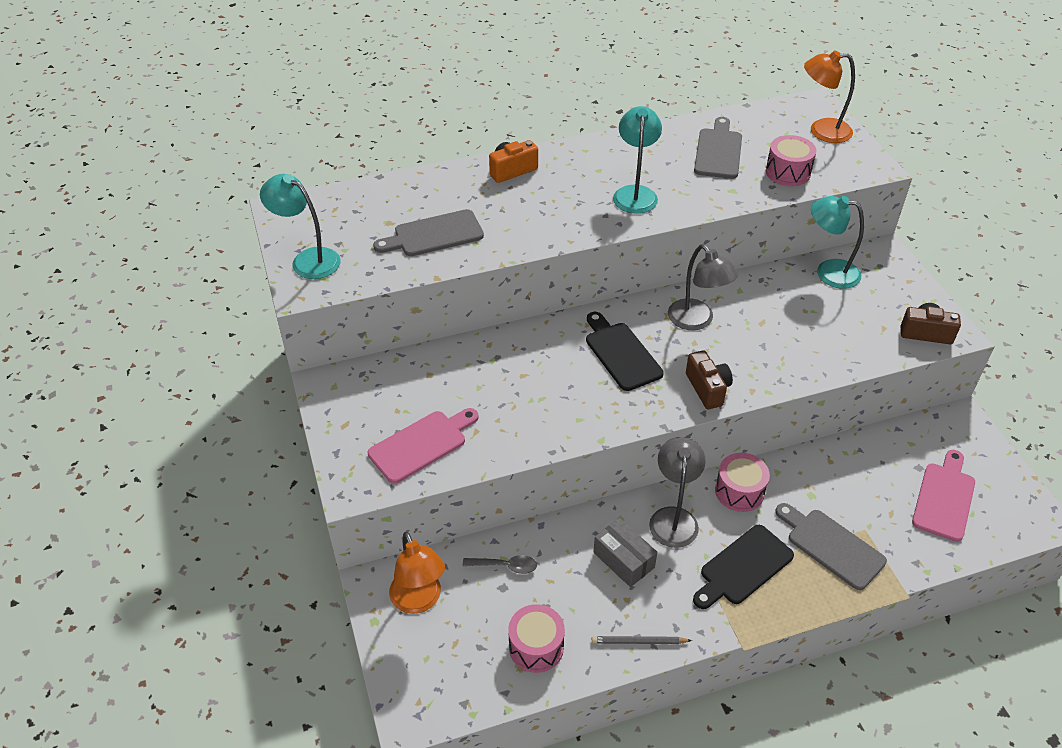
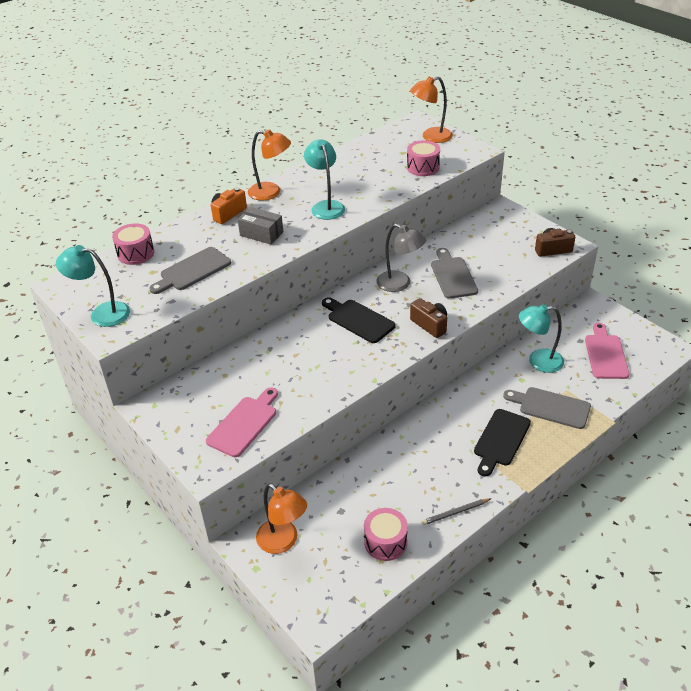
camera: 20 degrees left, 5 degrees down
(505, 566) = (335, 496): grey spoon -> none
(577, 156) = (271, 192): none -> orange lamp
(624, 560) = (418, 463): grey box -> grey box (261, 234)
(673, 518) = (438, 424): grey lamp -> none
(718, 151) = (369, 165): grey cutting board -> grey cutting board (452, 276)
(739, 491) = (473, 392): pink drum -> pink drum (136, 253)
(828, 272) = (471, 229): turquoise lamp -> turquoise lamp (538, 361)

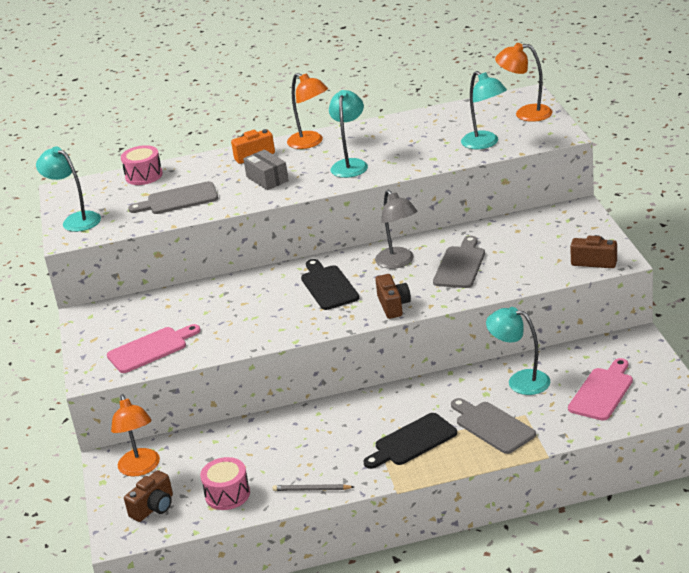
camera: 30 degrees right, 10 degrees down
(327, 579) = (154, 507): none -> brown camera
(423, 167) = (485, 143): pink drum -> turquoise lamp

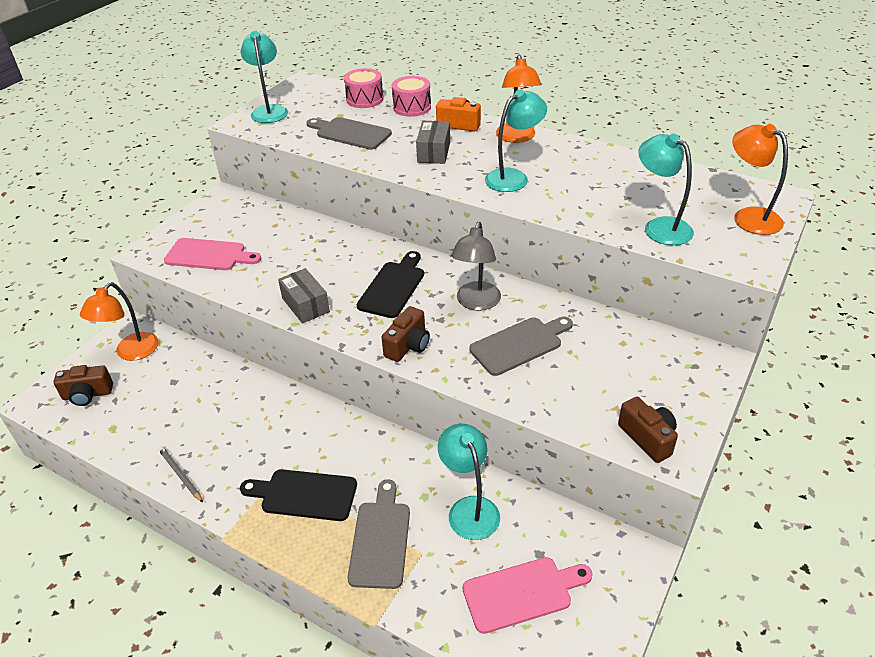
camera: 40 degrees right, 10 degrees up
(227, 494) = (135, 425): pink drum -> pink drum (412, 107)
(284, 328) = (305, 305): none -> grey box
(485, 143) = (660, 227): turquoise lamp -> turquoise lamp turned 135 degrees clockwise

